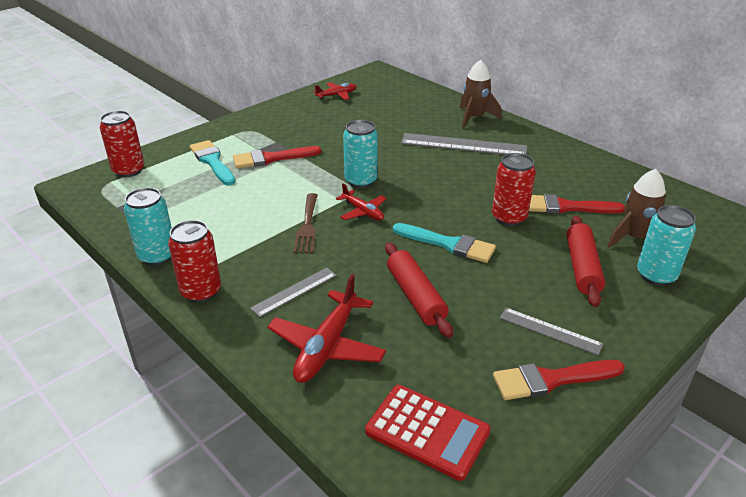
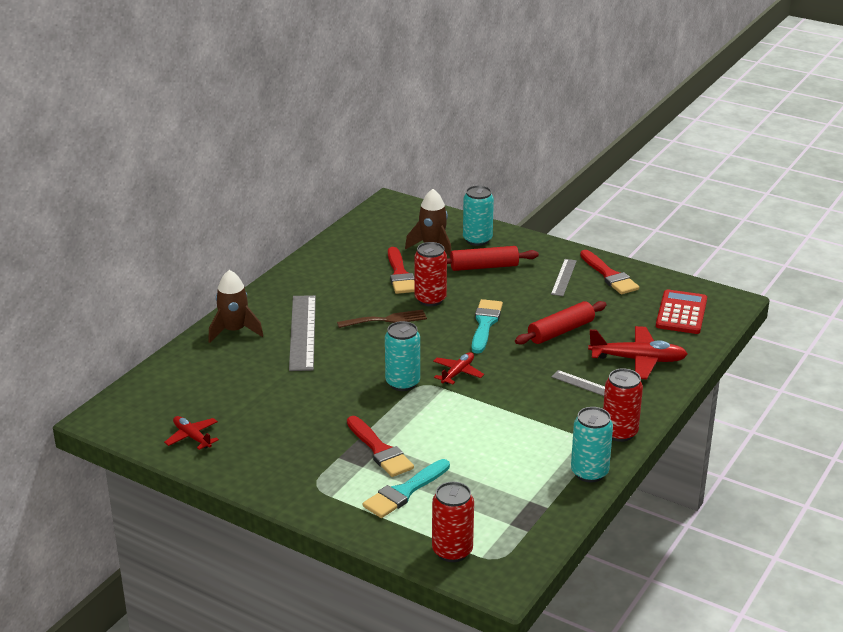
camera: 105 degrees left, 5 degrees down
(307, 226) = (496, 399): brown fork -> brown fork (386, 320)

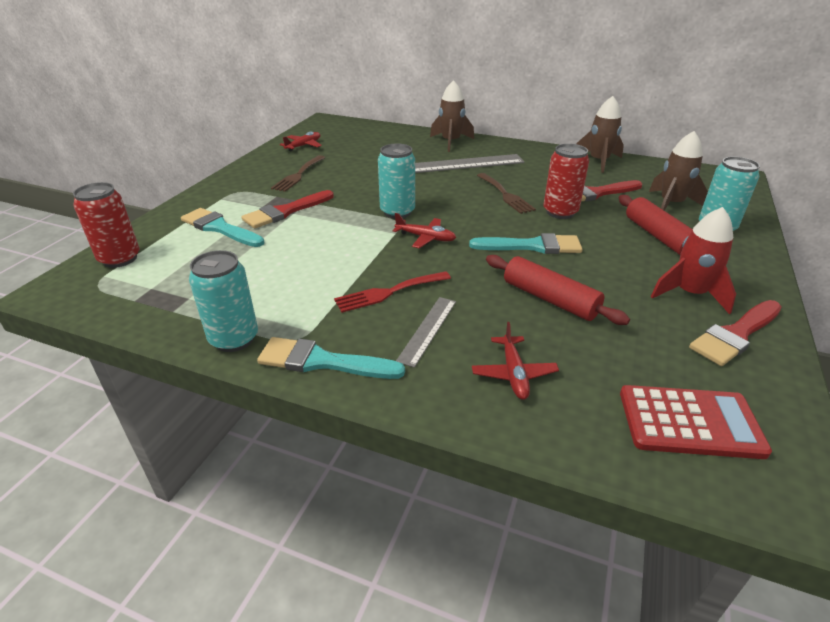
camera: 80 degrees right, 5 degrees up
(287, 442) = (298, 175): none -> brown fork
(330, 256) = (598, 161): none -> brown rocket
(540, 399) = (388, 292): none -> red fork
(563, 277) = (690, 294): grey ruler -> red rocket
(619, 432) = (322, 361): red can -> turquoise brush
(638, 360) = (513, 374): red plane -> red plane, size x0.59

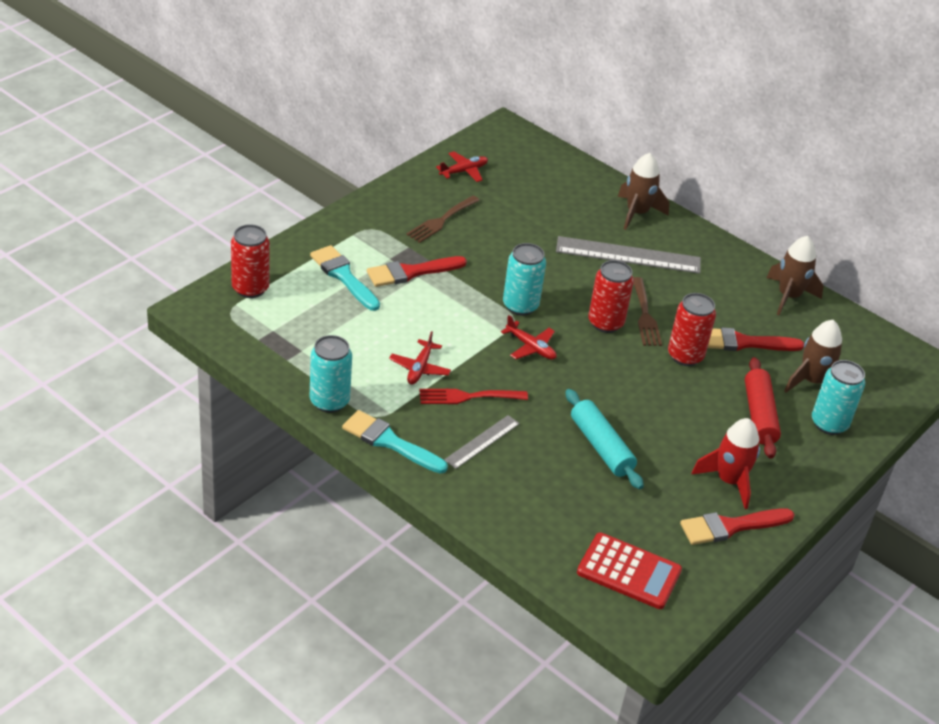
camera: 15 degrees right, 5 degrees up
(478, 206) = (605, 323): none -> red can
(513, 374) = (527, 498): red plane -> red plane (419, 368)
(532, 246) = (626, 388): turquoise brush -> none
(550, 299) = (601, 447): red rolling pin -> turquoise rolling pin

